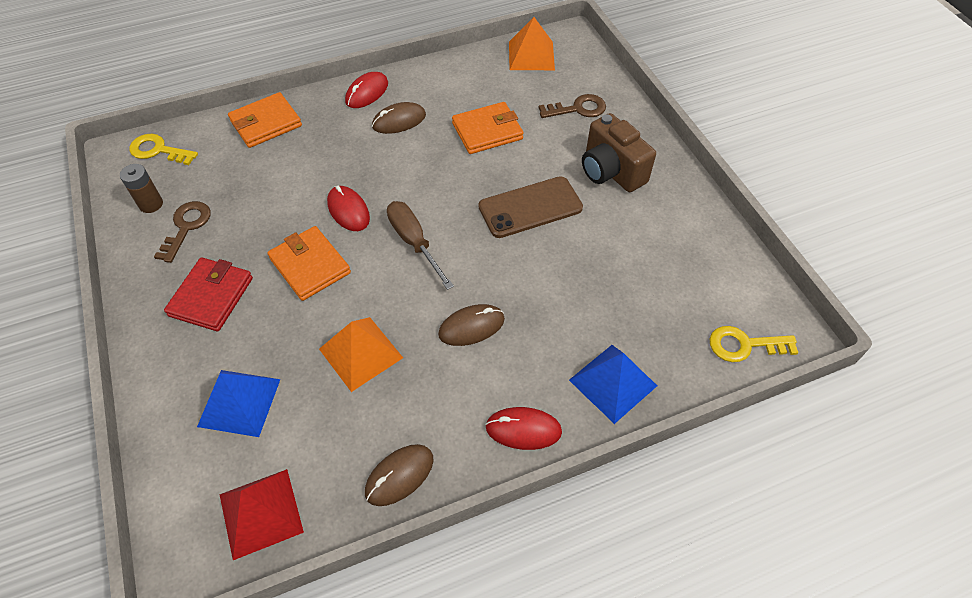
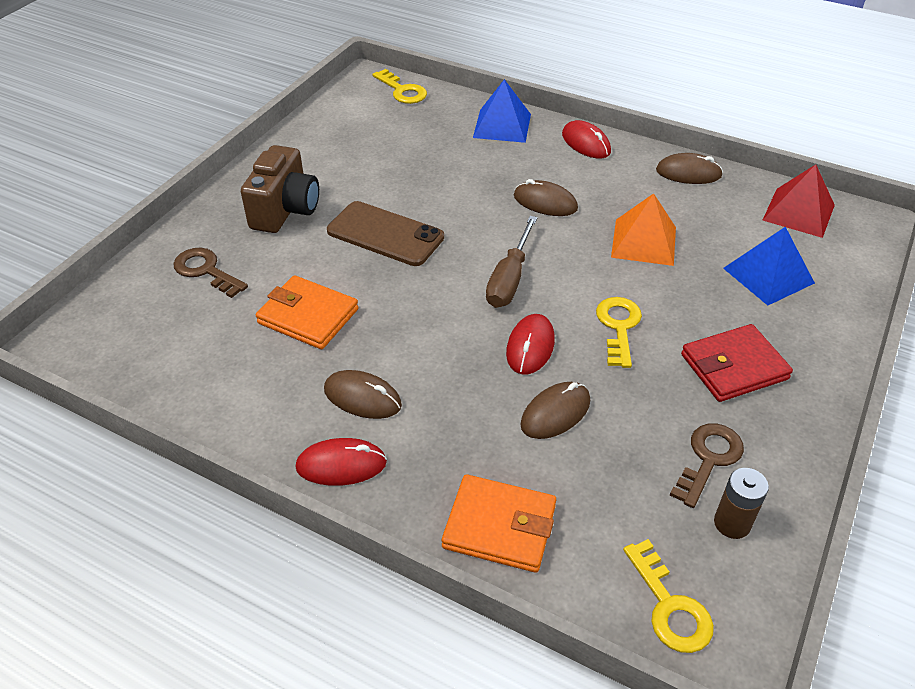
camera: 130 degrees left, 10 degrees down
(186, 227) = (708, 459): brown key -> brown key turned 150 degrees clockwise
(293, 187) = (555, 413): none -> brown mouse
(310, 266) = (618, 327): orange wallet -> yellow key
(531, 55) = (129, 355): orange pyramid -> none

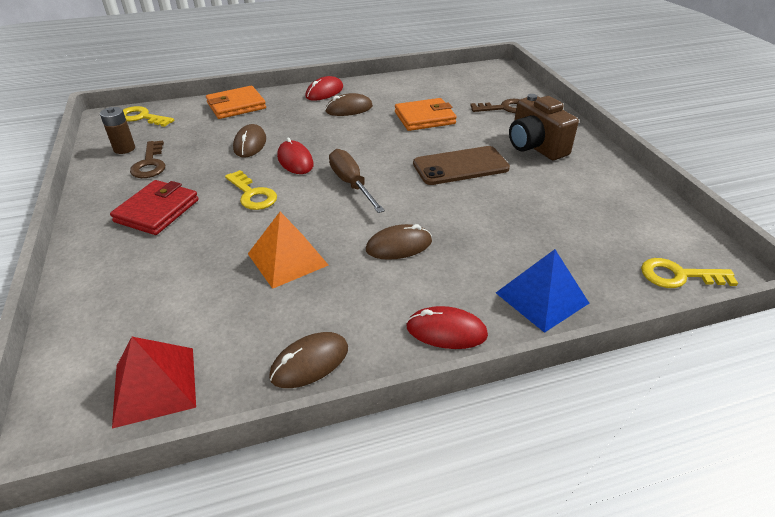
camera: 135 degrees right, 5 degrees down
(768, 275) = (160, 290): blue pyramid -> none

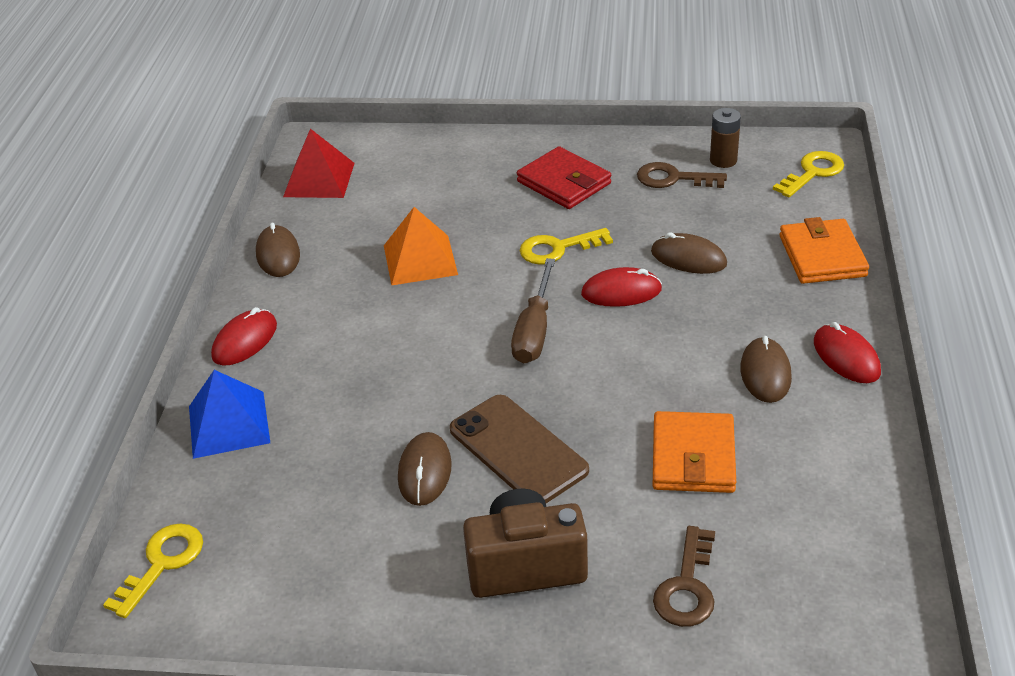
camera: 115 degrees right, 0 degrees up
(351, 184) = (534, 331): brown screwdriver -> brown screwdriver turned 105 degrees clockwise
(399, 246) = (386, 341): brown mouse -> brown mouse (425, 472)
(460, 166) = (518, 450): brown phone -> brown phone turned 45 degrees counterclockwise

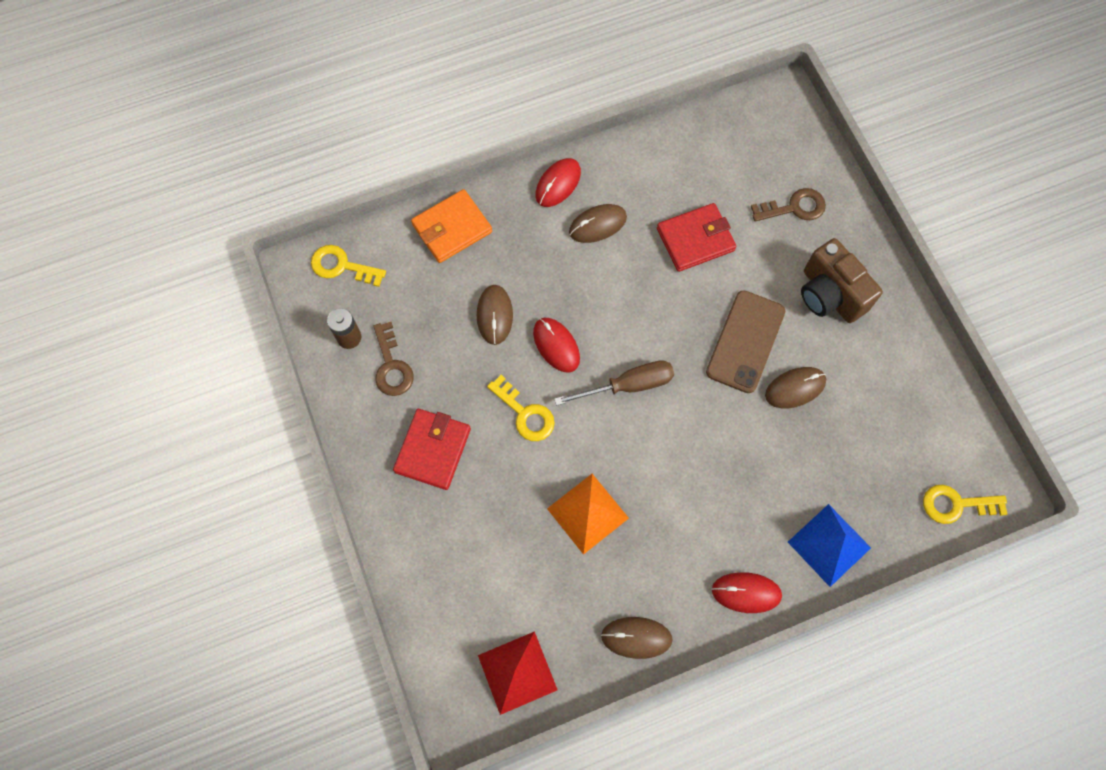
camera: 120 degrees left, 30 degrees up
(278, 254) = (636, 637): brown mouse -> brown mouse turned 45 degrees clockwise
(693, 457) = (695, 239): orange wallet -> red wallet

